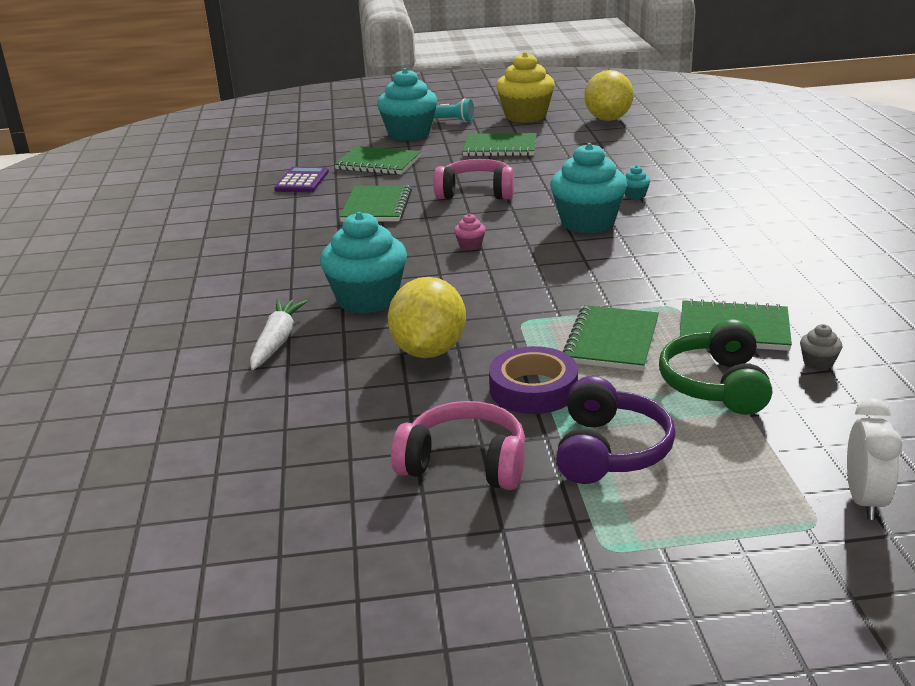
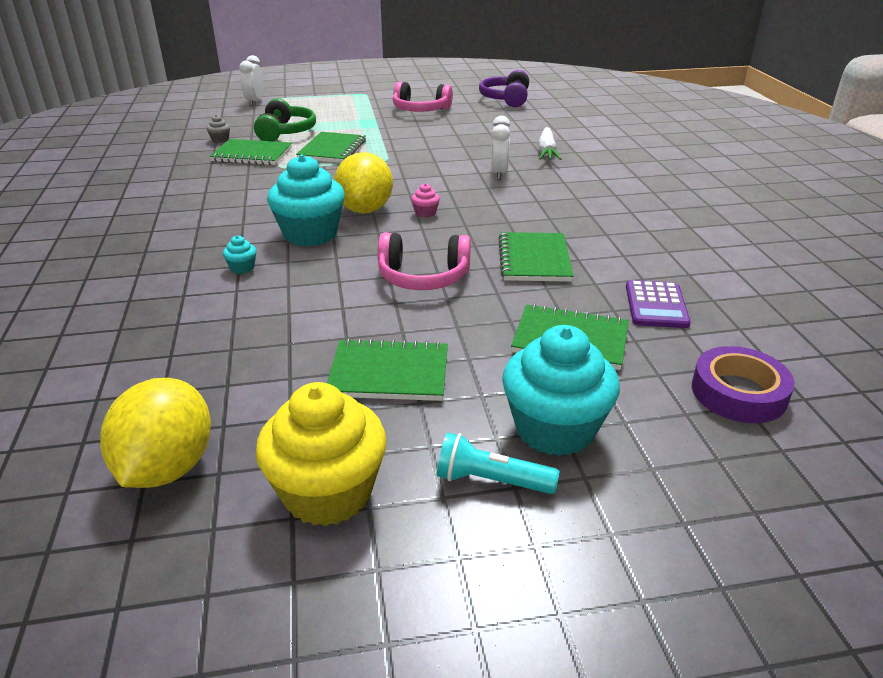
camera: 175 degrees right, 5 degrees up
(367, 299) = (499, 173): turquoise cupcake -> white clock
(429, 351) = (446, 146): yellow lemon -> yellow lemon (365, 209)
(533, 389) = (385, 131): purple tape -> purple tape (738, 392)
(610, 450) = (353, 113): purple headphones -> purple headphones (506, 99)

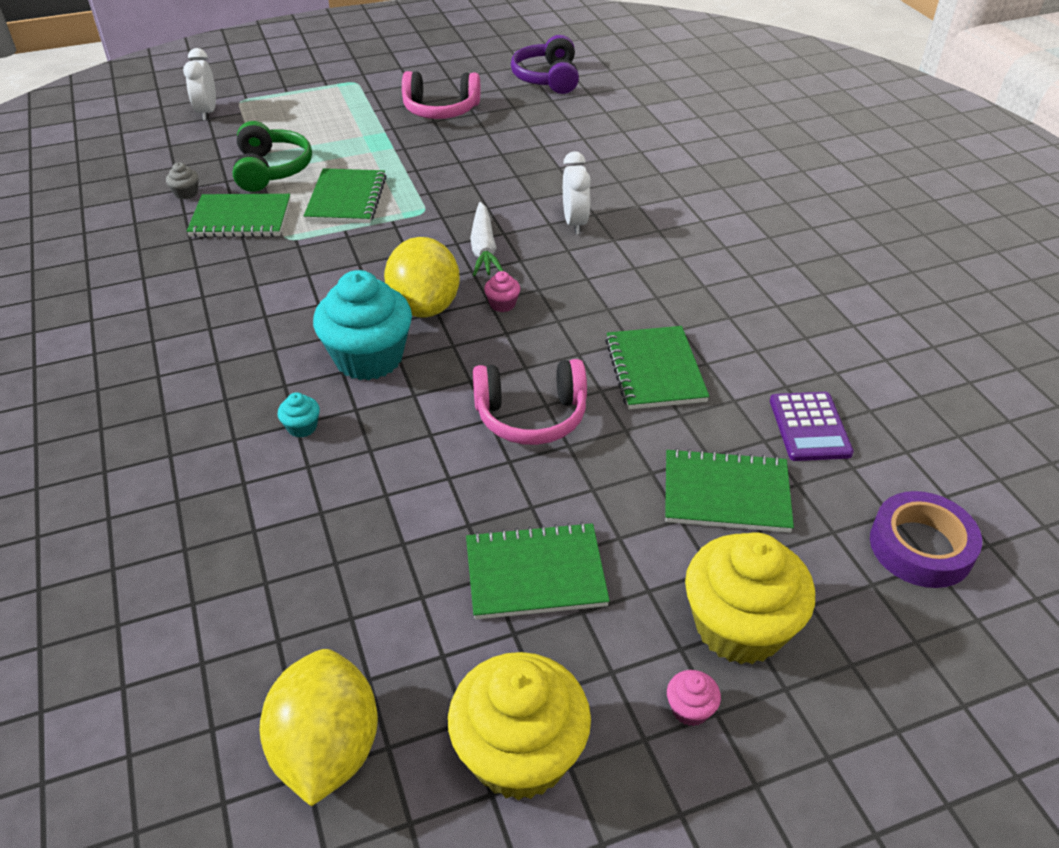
camera: 10 degrees left, 10 degrees up
(491, 481) = (690, 709): turquoise flashlight -> pink cupcake
(547, 151) = (624, 176): white carrot -> white carrot (484, 249)
(554, 428) = (739, 627): turquoise cupcake -> yellow cupcake

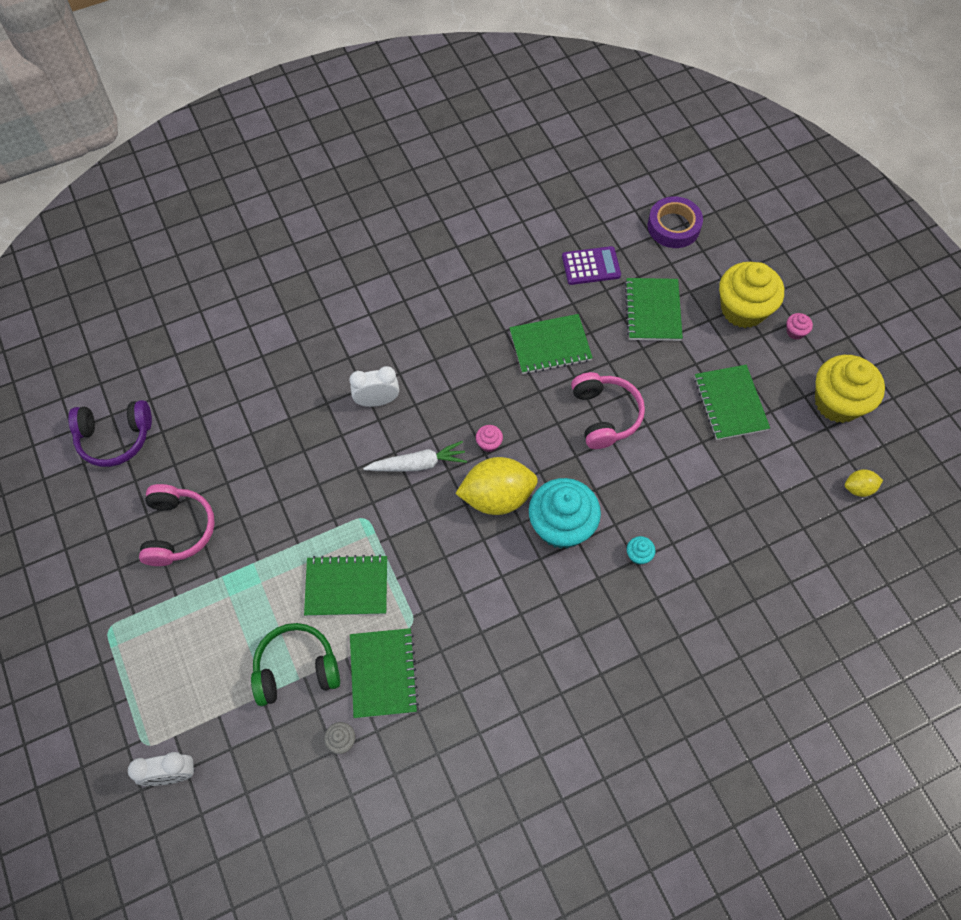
camera: 95 degrees left, 20 degrees up
(327, 749) = (858, 488): yellow lemon -> yellow lemon, size x0.48

